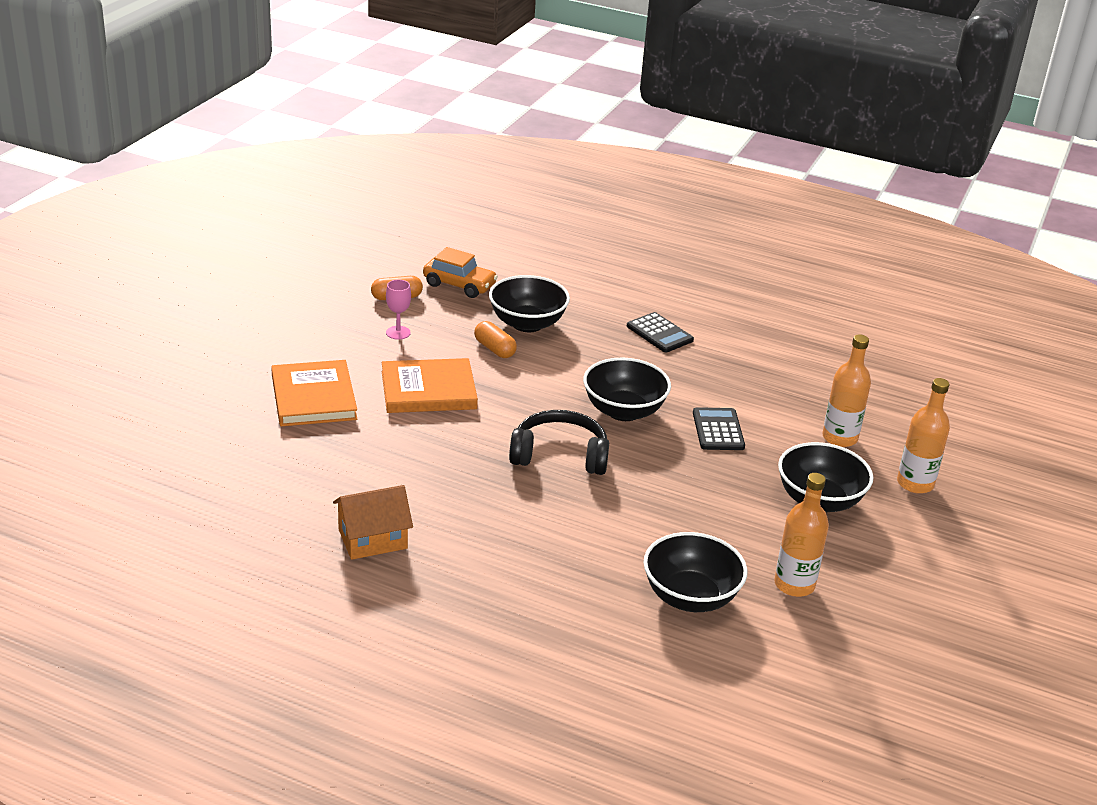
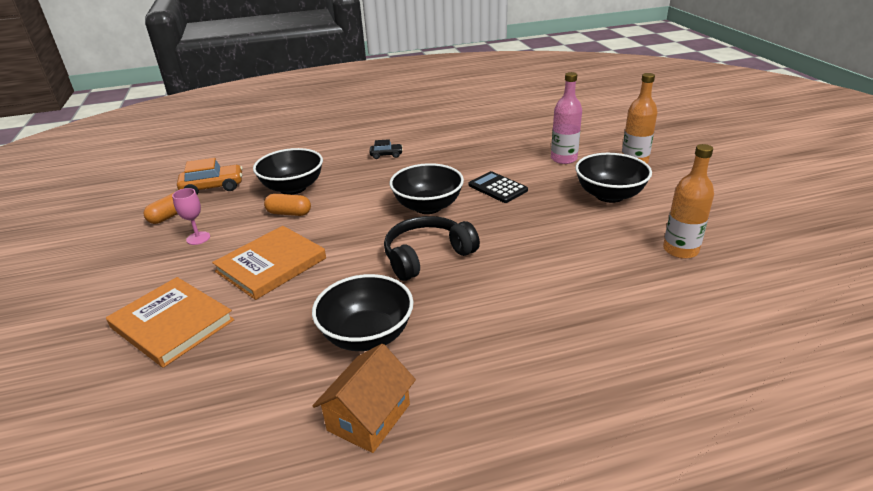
camera: 35 degrees left, 0 degrees up
(659, 333) = (386, 155): black calculator -> black car
(690, 597) = (646, 298): black bowl -> black bowl (367, 335)
(839, 438) = (563, 159): orange bottle -> pink bottle

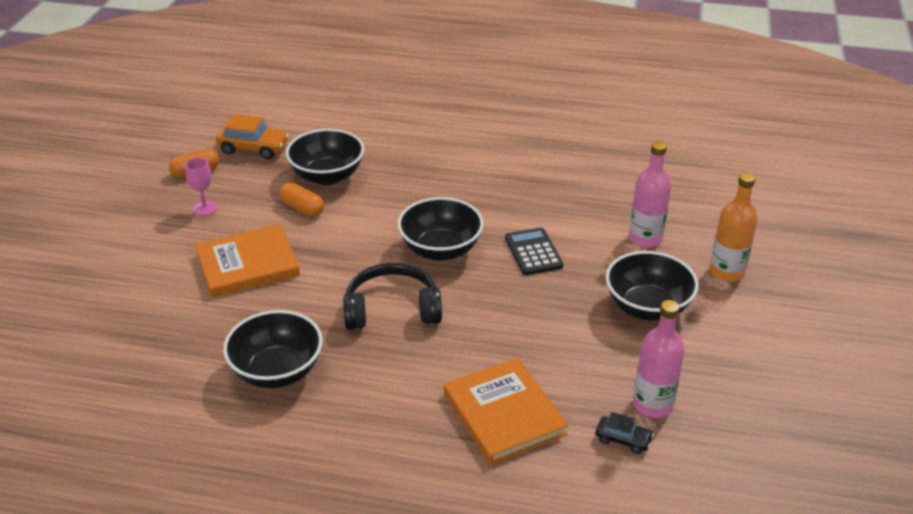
camera: 25 degrees right, 5 degrees up
(172, 324) = (133, 295): orange book -> orange book (504, 414)
(369, 417) = (226, 445): orange house -> none
(386, 155) = (452, 163): black car -> black car (623, 439)
(680, 250) = (652, 404): orange bottle -> pink bottle

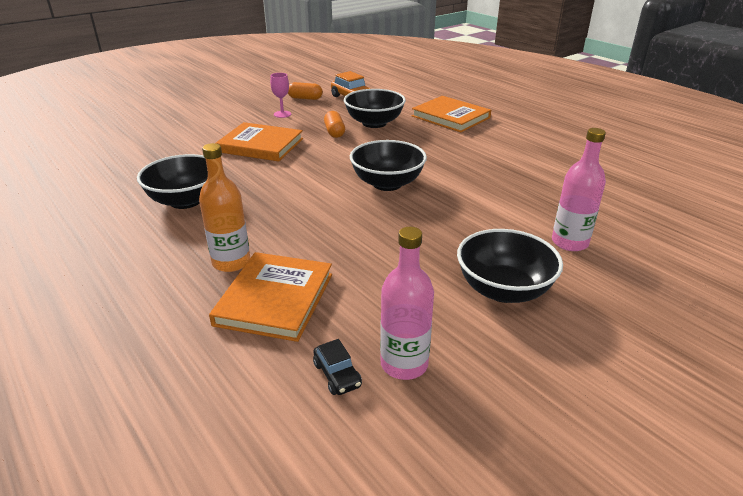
camera: 40 degrees right, 5 degrees down
(392, 309) = (303, 201): black headphones -> none
(394, 132) = (451, 117): none -> orange book
(533, 252) = (454, 212): black calculator -> none
(726, 272) = (626, 301): orange bottle -> orange bottle (231, 262)

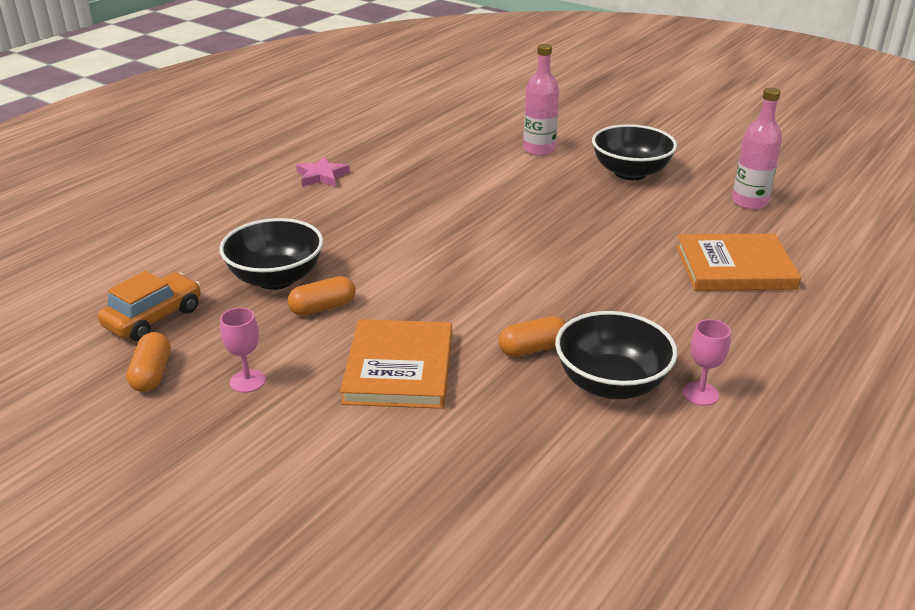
camera: 105 degrees left, 0 degrees up
(143, 229) = (700, 394): none -> pink goblet
(231, 262) = (705, 306): orange bottle -> none
(243, 183) = (533, 349): none -> orange capsule
(337, 375) = (786, 224): black car -> none
(387, 183) = (476, 242): black bowl -> none
(451, 117) = (239, 220): orange book -> none
(514, 142) = (322, 176): none -> pink star

